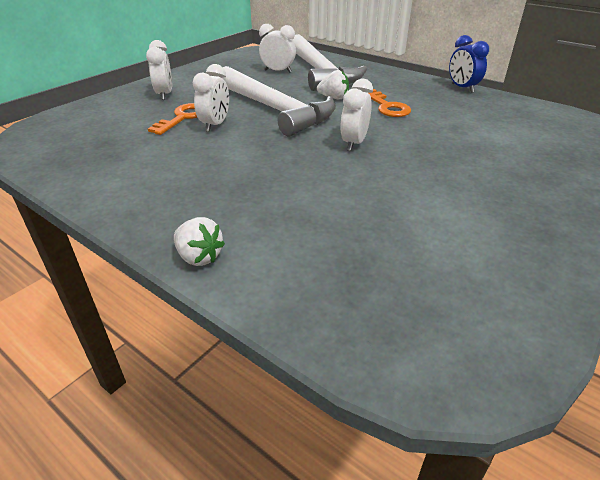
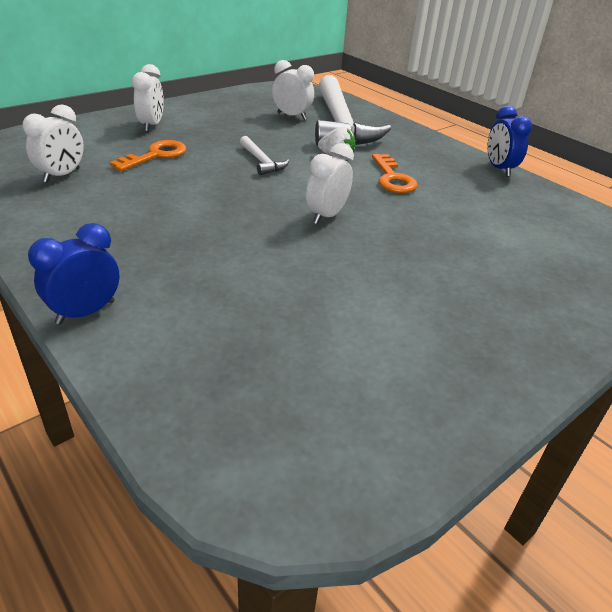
camera: 10 degrees right, 0 degrees up
(199, 257) = (86, 312): white strawberry -> blue clock
(215, 125) = (185, 169): white clock -> white clock (62, 175)
(275, 109) = (261, 161): white hammer -> white hammer, size x0.42

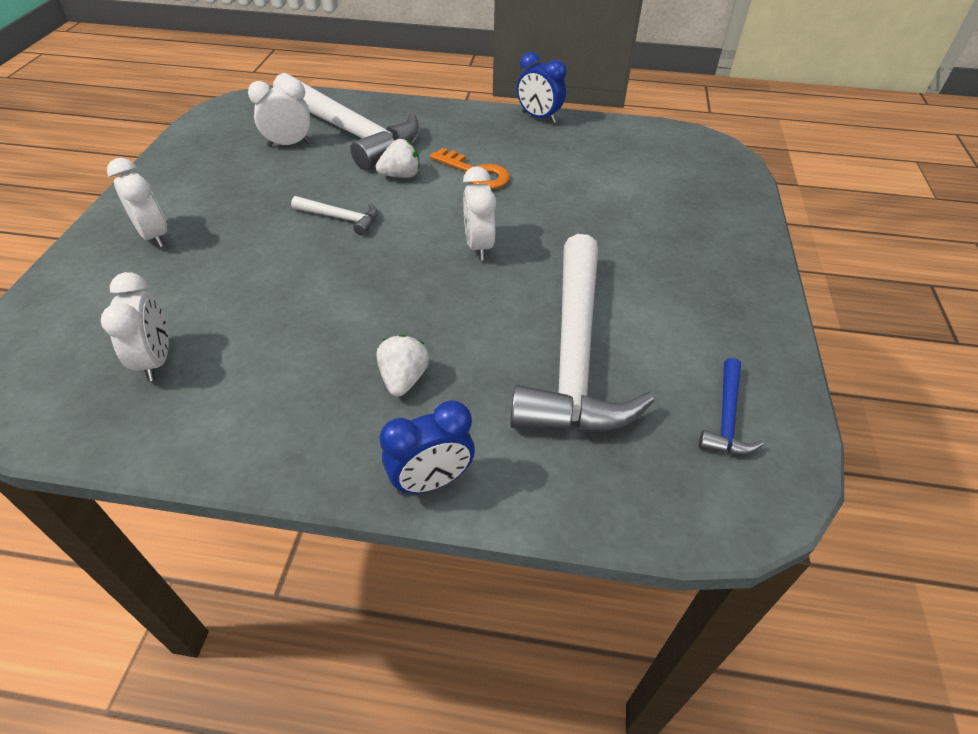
camera: 40 degrees left, 10 degrees up
(86, 312) = (431, 481): blue clock -> blue clock turned 120 degrees counterclockwise
(156, 155) = (222, 272): orange key -> none
(160, 254) = (403, 379): none -> white strawberry
(291, 308) = (574, 354): none -> white hammer
(347, 425) = (726, 417): none -> blue hammer

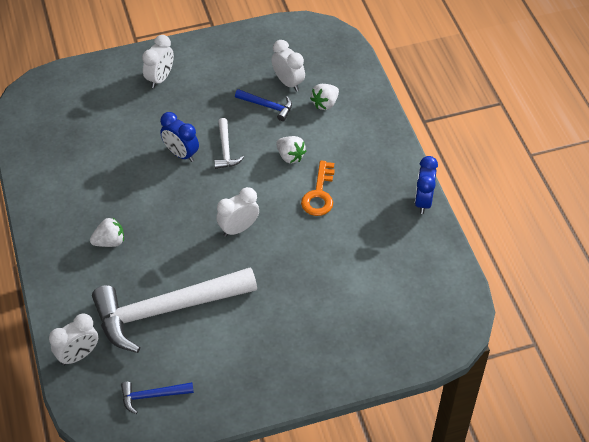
camera: 65 degrees right, 5 degrees up
(156, 360) = (73, 139): white clock -> white clock (78, 355)
(307, 168) = (267, 106): none -> blue hammer
(348, 131) = (325, 104): white hammer -> white strawberry
(431, 481) = (52, 281): blue clock -> blue clock (181, 154)

